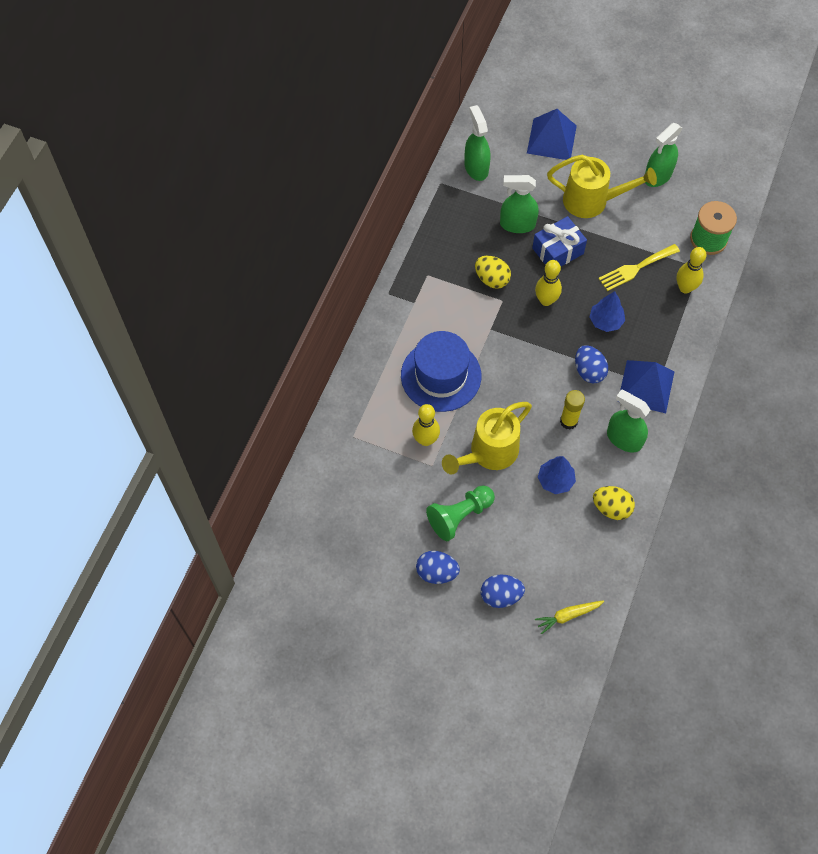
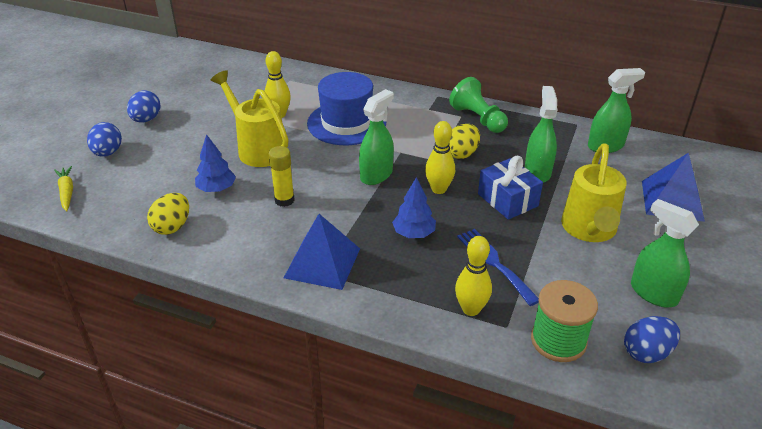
camera: 90 degrees right, 25 degrees down
(459, 516) = (196, 132): green pawn -> green pawn (478, 119)
(589, 371) = (346, 217): blue egg -> blue egg (646, 353)
(624, 439) = (255, 240): green spray bottle -> green spray bottle (376, 175)
(636, 268) = (494, 263): yellow fork -> blue fork

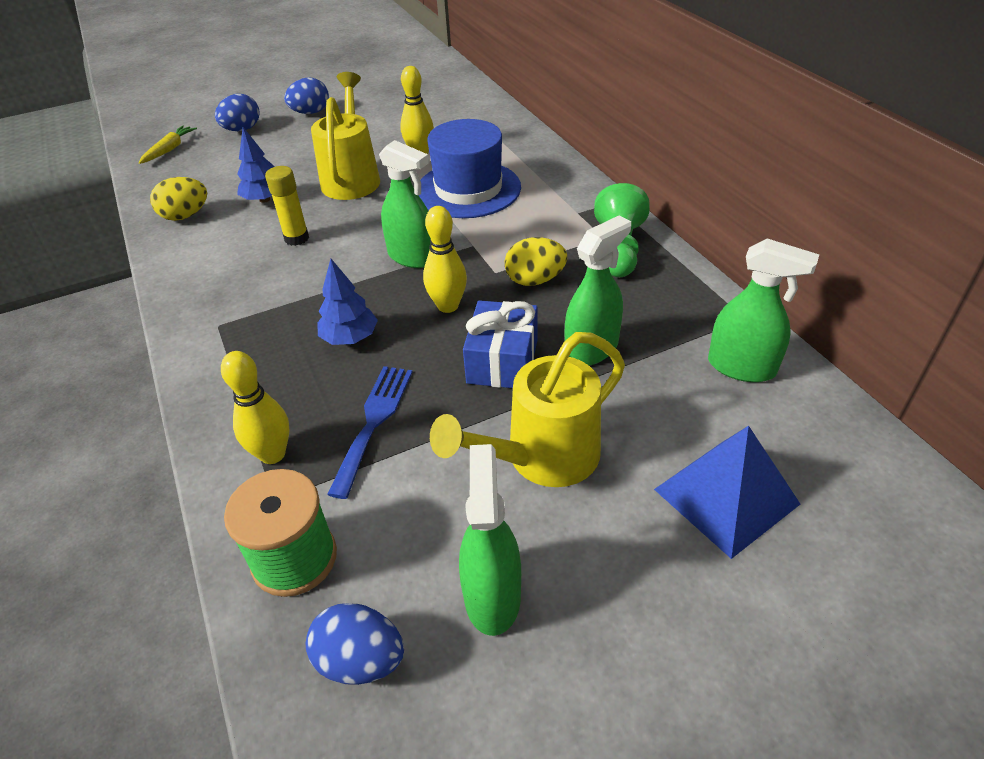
camera: 45 degrees right, 5 degrees up
(322, 262) = (232, 316): blue pyramid -> none
(376, 175) = (412, 257): green spray bottle -> green spray bottle turned 45 degrees clockwise

